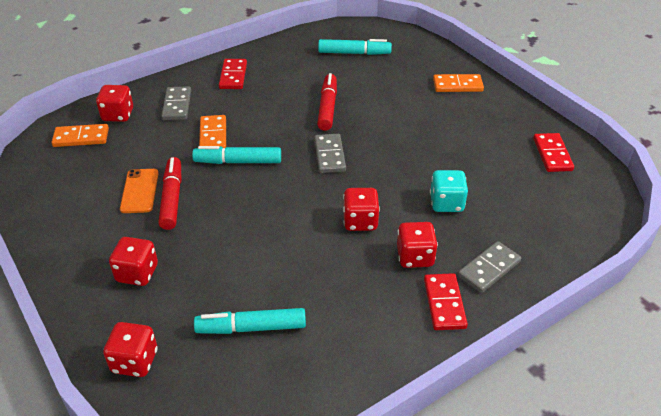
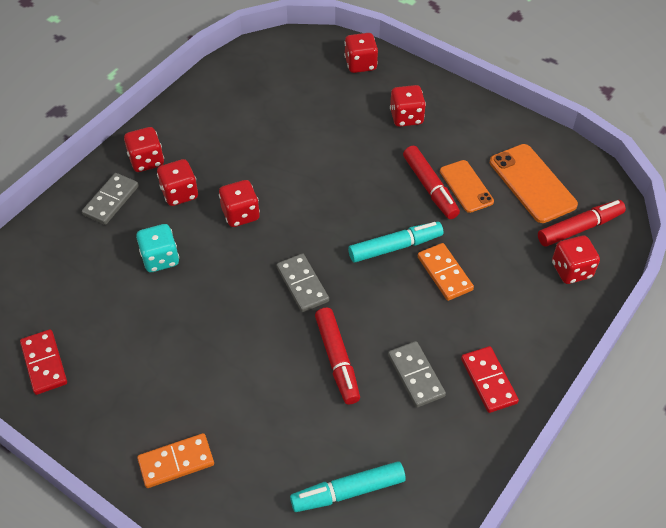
camera: 160 degrees right, 10 degrees up
(81, 138) = (580, 228): orange domino -> red marker
(81, 178) = (532, 183): none -> orange phone
(177, 105) = (518, 306): grey domino -> grey domino (415, 375)
(251, 327) = (292, 104): turquoise marker -> none
(444, 303) = (146, 160): red domino -> red dice

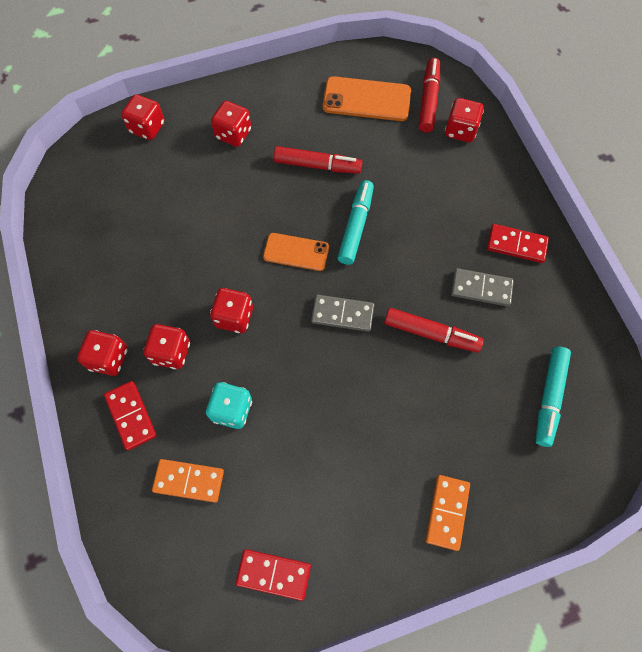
camera: 55 degrees left, 15 degrees up
(111, 200) = (131, 416): grey domino -> red domino
(444, 273) = (405, 210): orange domino -> orange domino (188, 481)
(466, 186) = (335, 142): orange phone -> orange phone (296, 252)

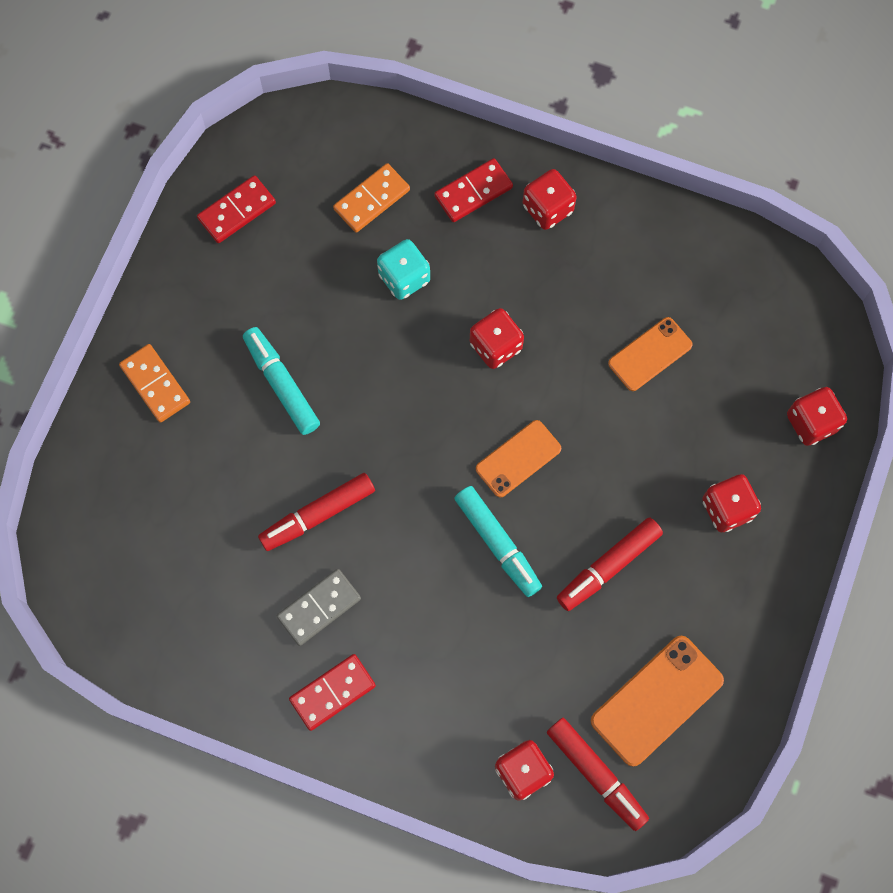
camera: 130 degrees right, 5 degrees up
(131, 416) = (473, 192): red domino -> red domino turned 45 degrees counterclockwise
(169, 230) = (650, 354): none -> orange phone
(171, 352) = (507, 265): red dice -> none
(342, 314) = (411, 448): grey domino -> none
(549, 398) = (161, 566): turquoise marker -> turquoise marker (282, 384)

